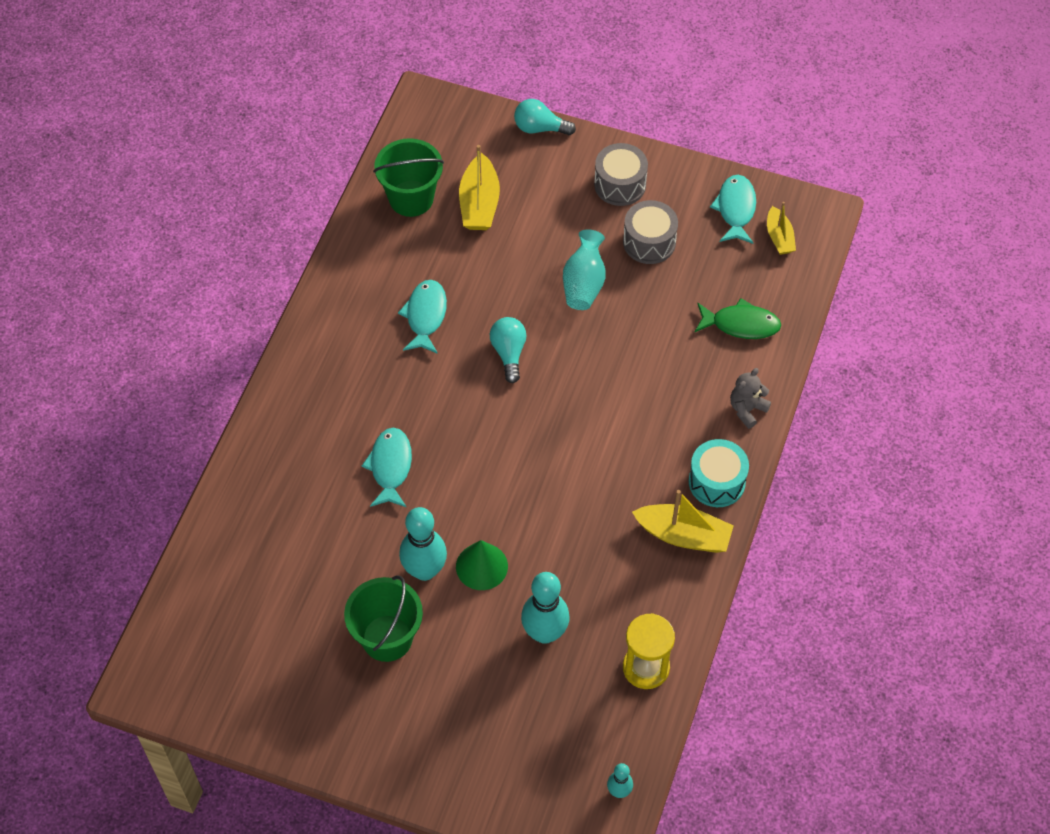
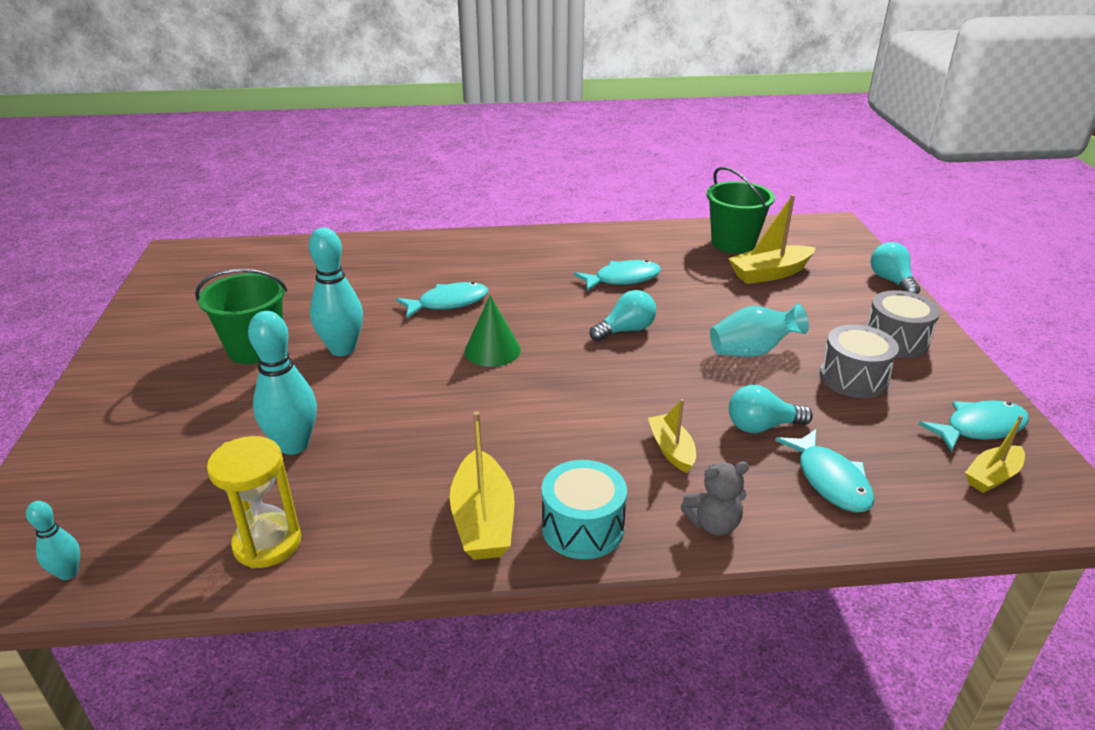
camera: 65 degrees right, 25 degrees down
(481, 566) = (362, 380): green cone -> green cone (492, 350)
(669, 396) = (671, 449): none -> yellow boat
(672, 330) = (762, 426): none -> turquoise light bulb
(741, 324) = (830, 480): green fish -> turquoise fish
(747, 409) = (713, 524): grey teddy bear -> grey teddy bear turned 150 degrees clockwise

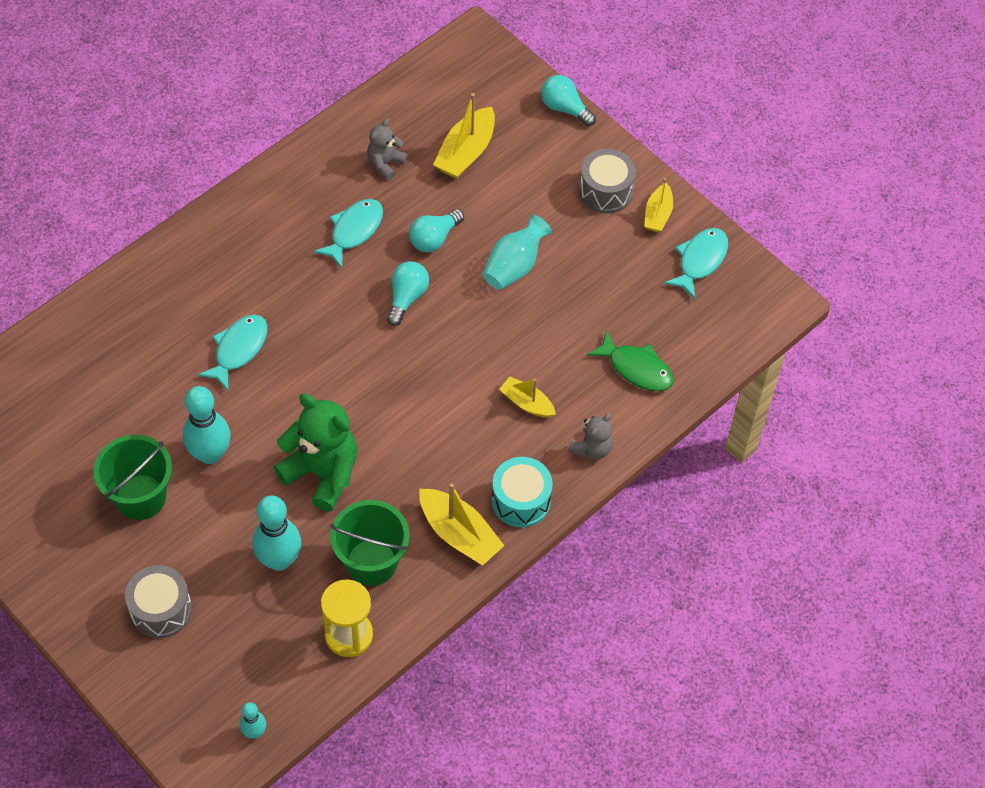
camera: 40 degrees left, 25 degrees up
(413, 404) = (322, 473): none -> green teddy bear
(492, 350) = (326, 383): green cone -> none
(690, 256) = (385, 163): none -> grey teddy bear
(733, 243) = (408, 121): green bucket -> green bucket (371, 562)
(762, 426) = (568, 344): turquoise light bulb -> turquoise light bulb (434, 238)
(830, 480) = (636, 368): turquoise fish -> green fish
(853, 378) = (599, 255): grey drum -> grey drum (161, 609)
(992, 476) = (725, 305): yellow boat -> yellow boat (658, 214)

